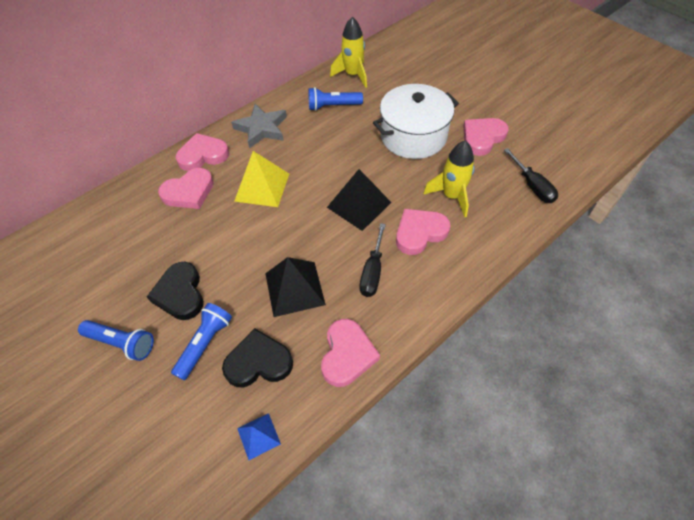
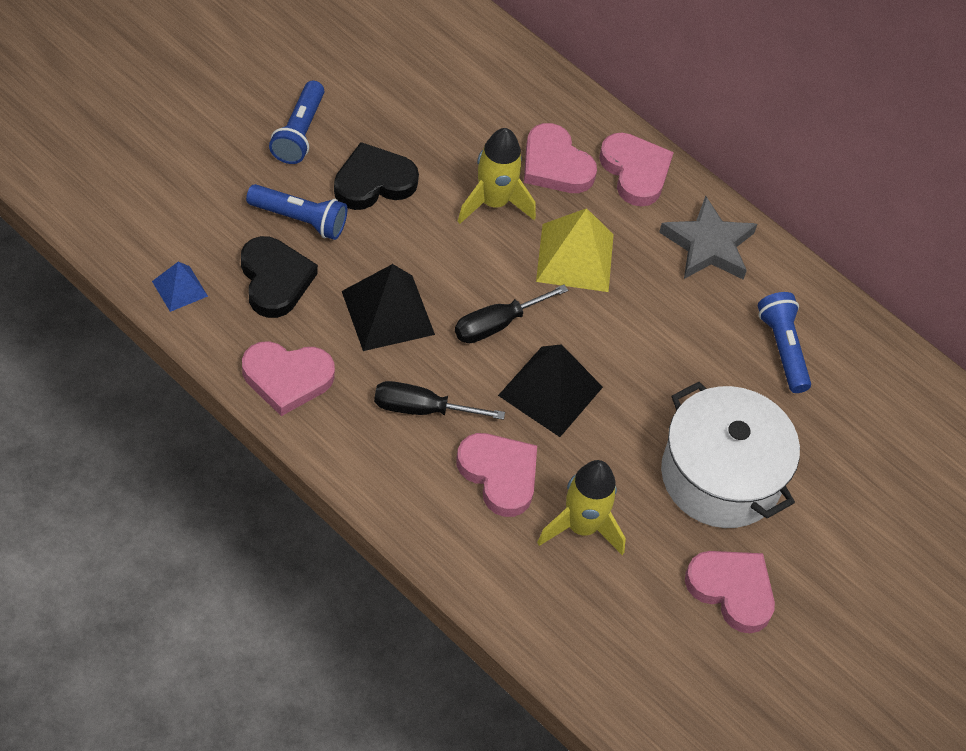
camera: 75 degrees right, 0 degrees up
(353, 75) = (879, 379): yellow rocket -> yellow rocket (493, 203)
(532, 186) = (618, 658): black screwdriver -> black screwdriver (496, 324)

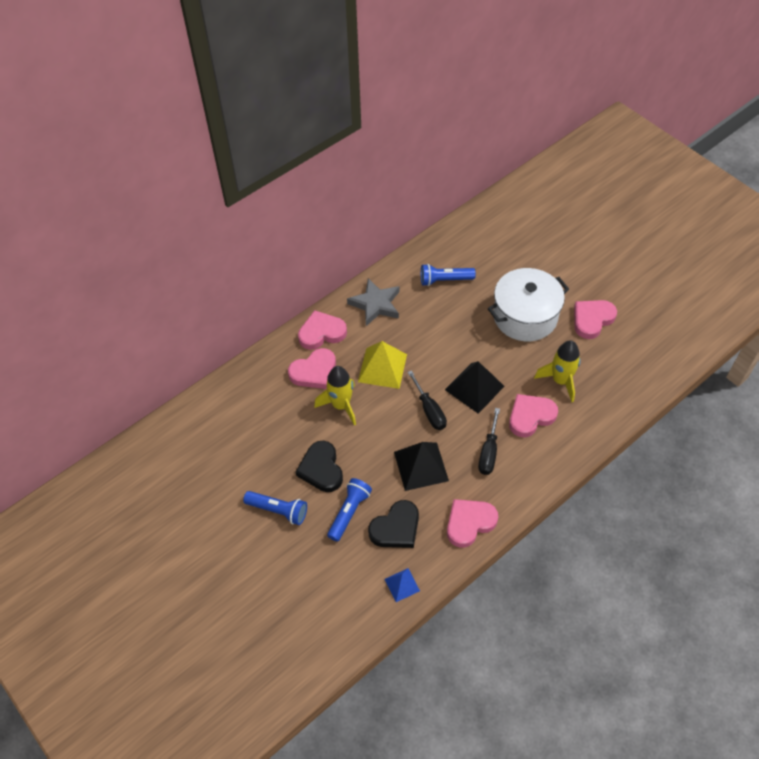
camera: 75 degrees left, 0 degrees up
(275, 280) = (396, 528): black heart -> black heart turned 150 degrees clockwise
(287, 378) = (469, 523): pink heart -> pink heart turned 135 degrees counterclockwise

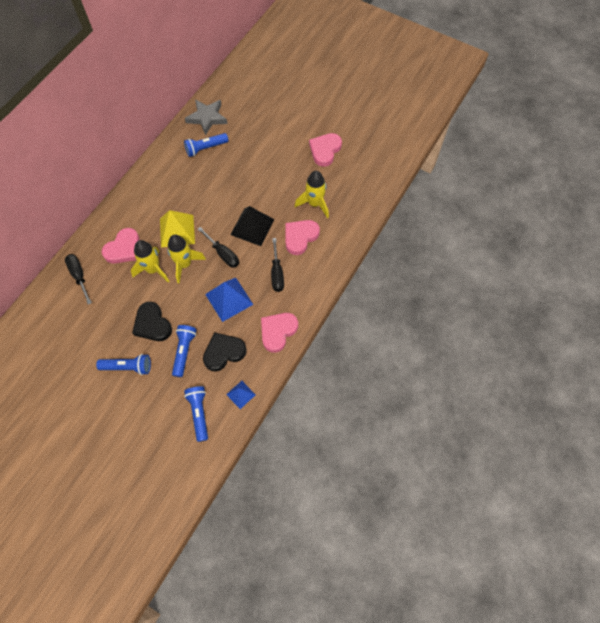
camera: 20 degrees left, 10 degrees up
(254, 389) = (79, 276): none -> black screwdriver
(321, 333) = (120, 216): pink heart -> none
(345, 591) = (199, 413): none -> blue flashlight
(375, 304) = (157, 182): grey star -> grey star (207, 118)
(380, 409) = (184, 264): none -> yellow rocket
(396, 528) = (224, 352): black heart -> black heart turned 150 degrees counterclockwise
(421, 466) = (229, 299): black pyramid -> blue pyramid
(525, 316) = (274, 161): white pot -> none

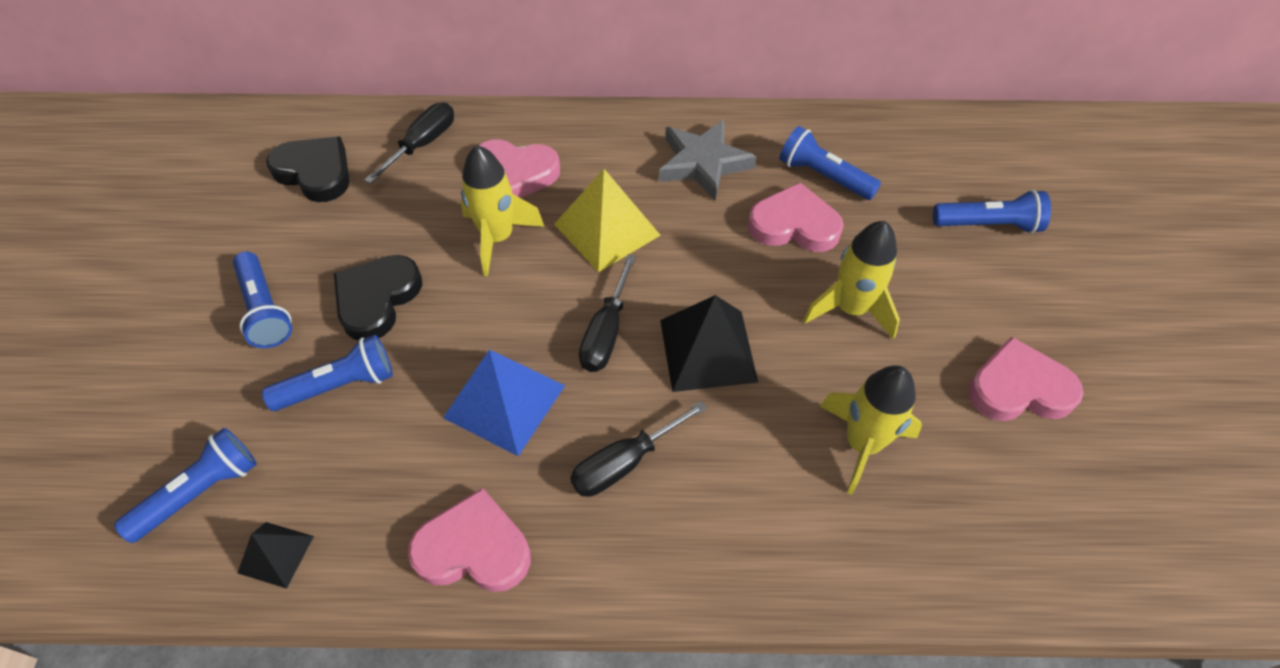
camera: 60 degrees right, 10 degrees down
(184, 264) = (540, 280): yellow rocket -> yellow rocket (850, 309)
(207, 118) = (892, 143): grey star -> grey star (703, 163)
(224, 352) = (368, 461): black heart -> black heart (315, 172)
(241, 394) = (276, 554): blue pyramid -> black pyramid
(262, 115) = (988, 225): none -> blue flashlight
(300, 237) = (751, 461): pink heart -> pink heart (794, 225)

